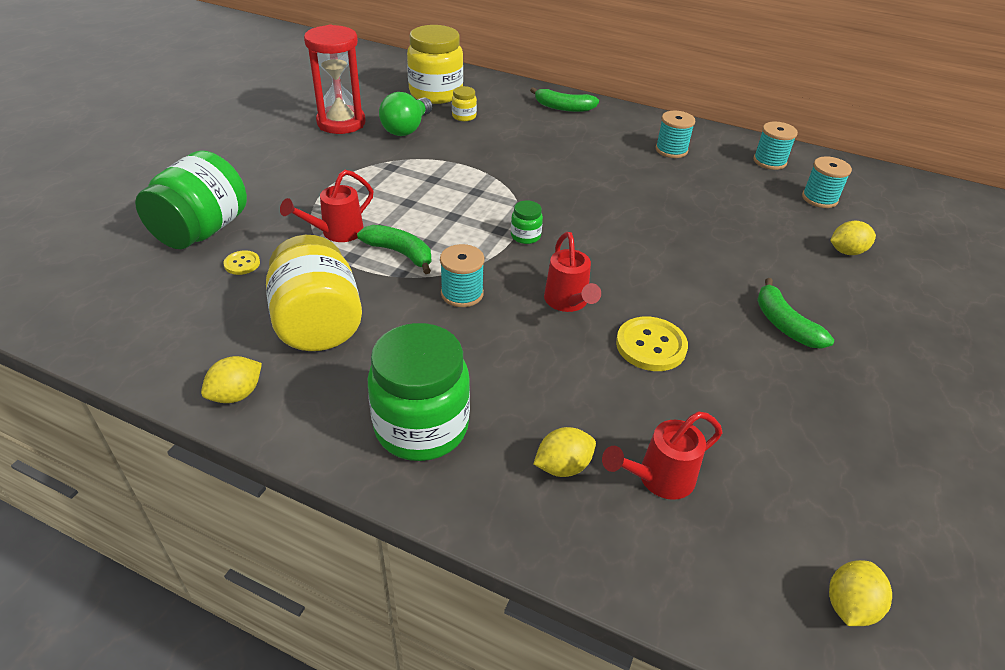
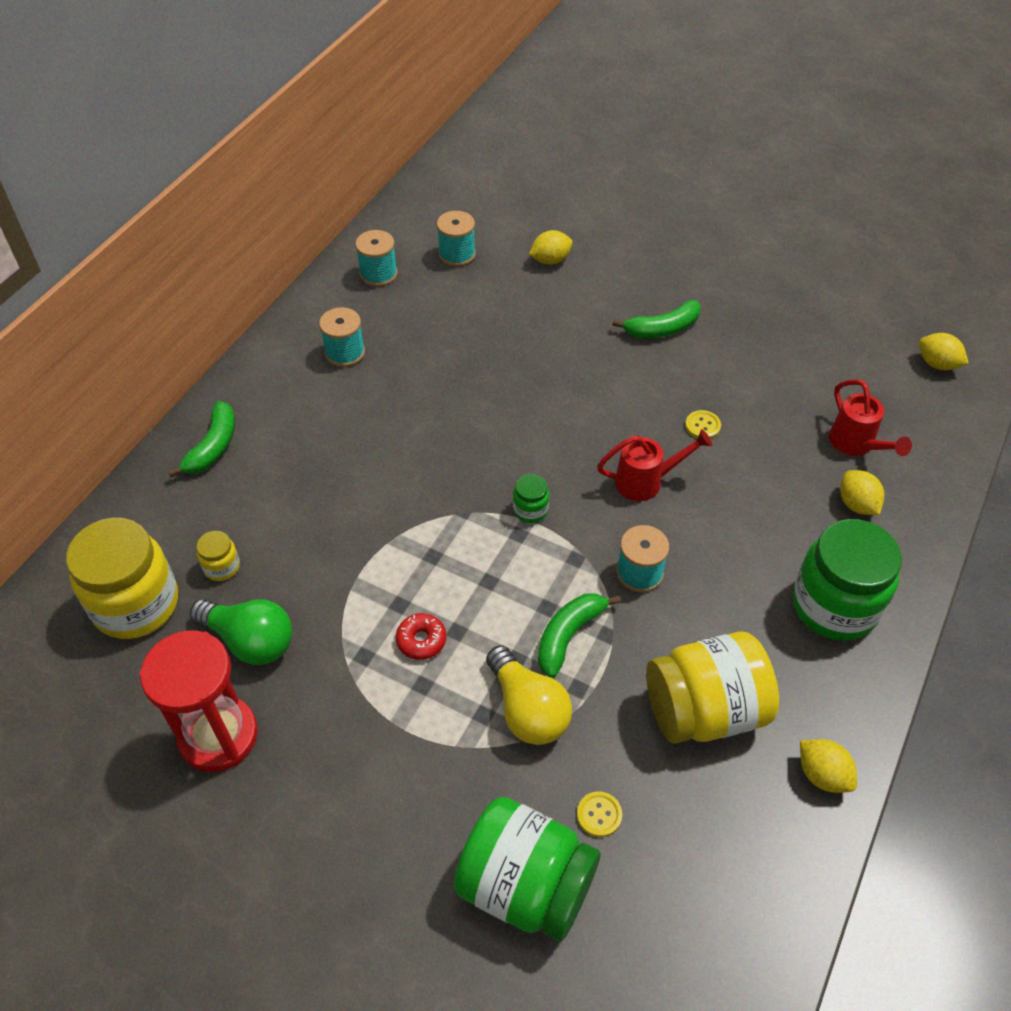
camera: 85 degrees left, 10 degrees up
(336, 233) = (527, 710): red watering can -> yellow light bulb
(401, 188) = (421, 640): none -> red donut
(651, 346) = (702, 426): yellow button -> yellow button, size x0.54
(846, 251) = (550, 260): yellow lemon -> yellow lemon turned 75 degrees clockwise

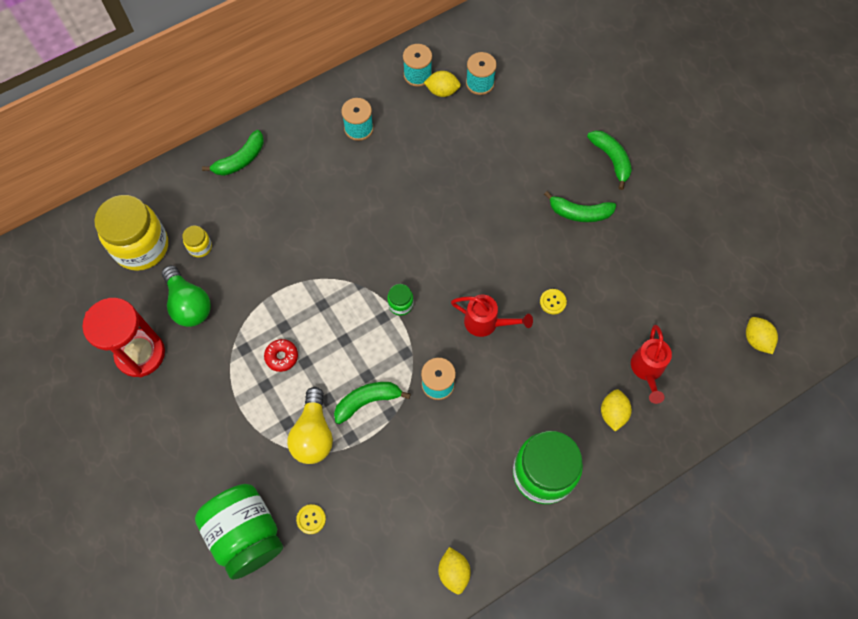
camera: 30 degrees right, 15 degrees up
(550, 260) = (540, 118): yellow lemon -> yellow lemon (442, 91)
(655, 267) = (611, 159): none -> green banana
(704, 710) = (414, 493): yellow jar -> none

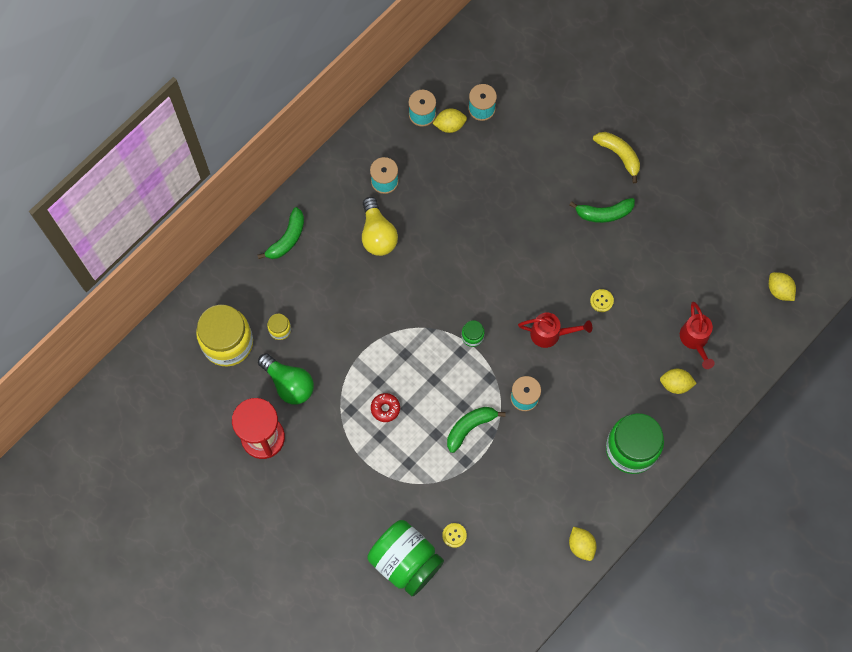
camera: 15 degrees left, 5 degrees up
(313, 434) = (433, 466): yellow light bulb -> yellow light bulb (377, 234)
(611, 159) = (619, 155): green banana -> yellow banana
(613, 413) = (675, 384): yellow lemon -> yellow lemon turned 75 degrees counterclockwise

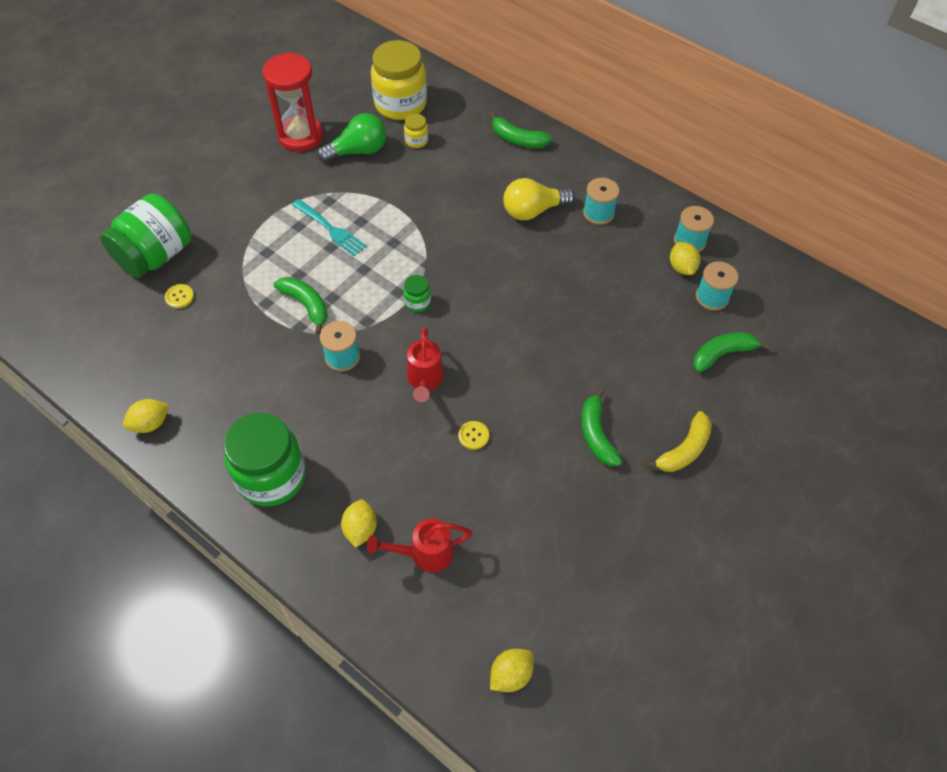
camera: 85 degrees right, 15 degrees down
(289, 383) = (358, 151): green light bulb -> green light bulb turned 150 degrees counterclockwise
(385, 408) = (330, 229): red donut -> turquoise fork
(537, 112) = (722, 354): none -> green banana

